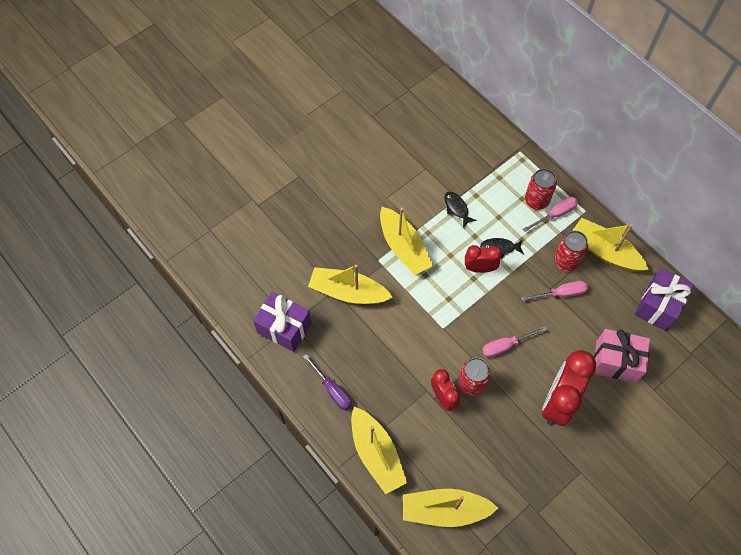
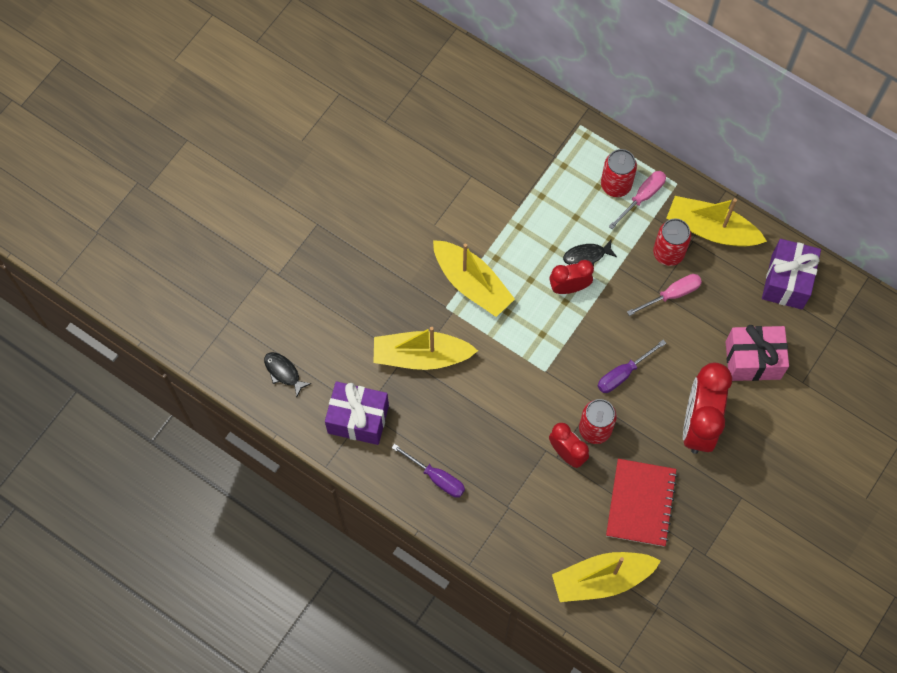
camera: 15 degrees left, 5 degrees up
(376, 454) = (508, 537): yellow boat -> none
(457, 208) = (522, 218): black fish -> black fish (283, 372)
(494, 454) = (641, 503): none -> red notebook
(506, 346) = (623, 374): pink screwdriver -> purple screwdriver

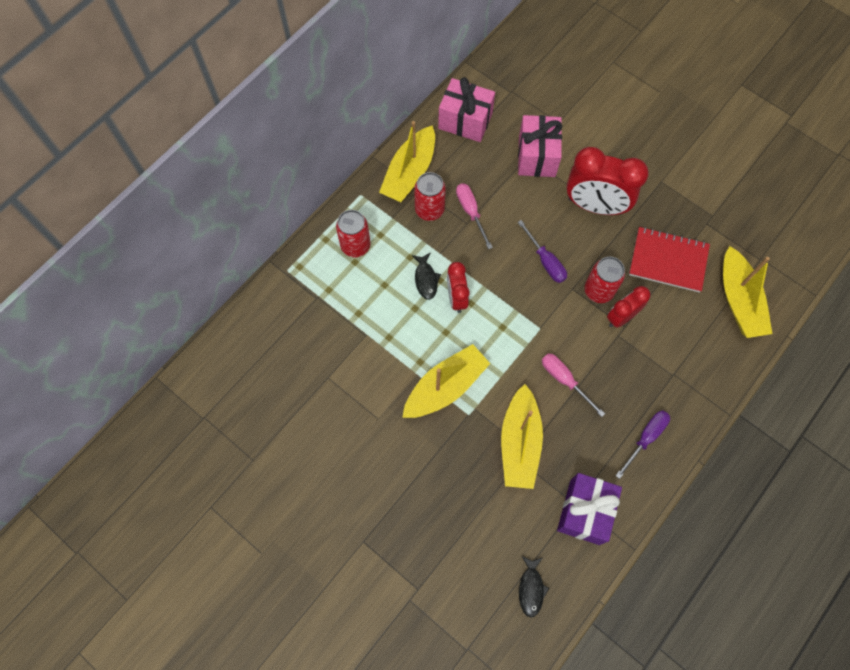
camera: 85 degrees left, 0 degrees up
(283, 372) = (531, 589): black fish -> black fish turned 45 degrees counterclockwise
(642, 197) = (371, 225): pink screwdriver -> pink screwdriver (564, 380)
(787, 281) = (465, 121): purple gift -> pink gift

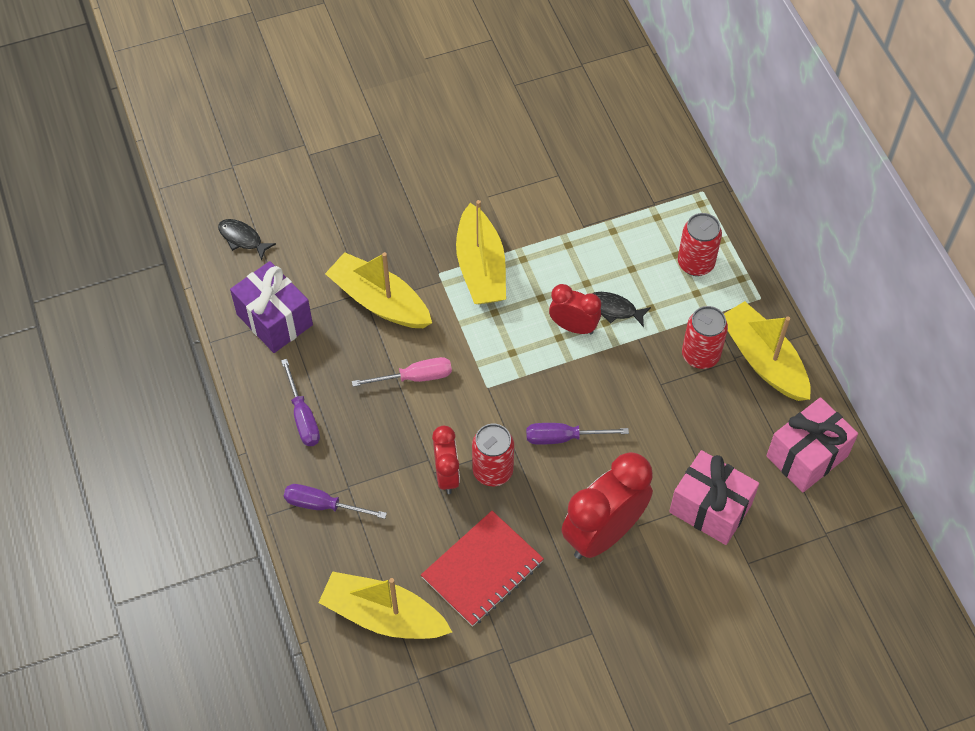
camera: 120 degrees right, 10 degrees down
(470, 212) = (673, 395): pink screwdriver -> none
(697, 382) = (323, 505): none -> purple screwdriver

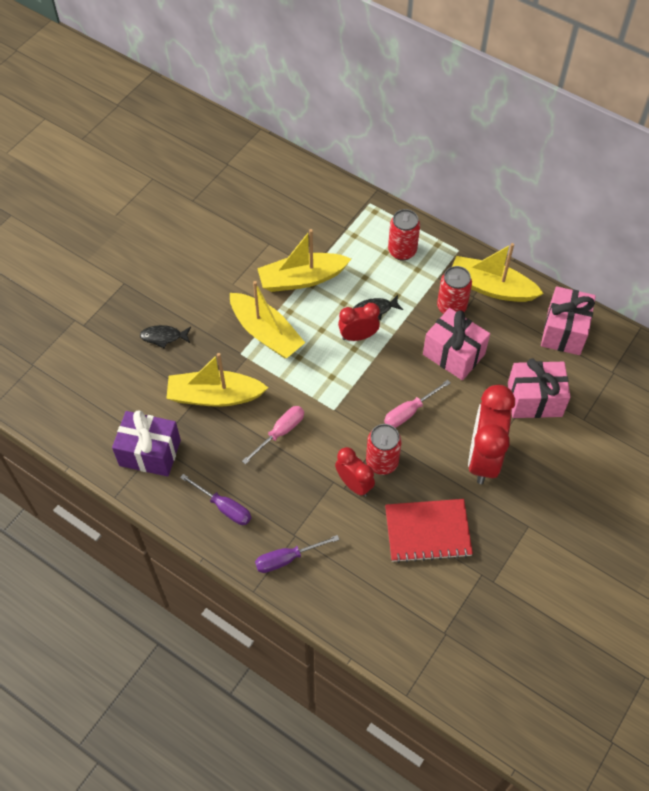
camera: 35 degrees left, 0 degrees up
(242, 238) = (81, 410): black fish -> black fish (163, 337)
(383, 616) = (388, 606): yellow boat -> yellow boat (302, 279)
(482, 570) = (427, 531): red notebook -> red notebook turned 75 degrees clockwise
(563, 438) = (409, 412): purple screwdriver -> pink screwdriver
(661, 407) = (453, 354): none -> pink gift

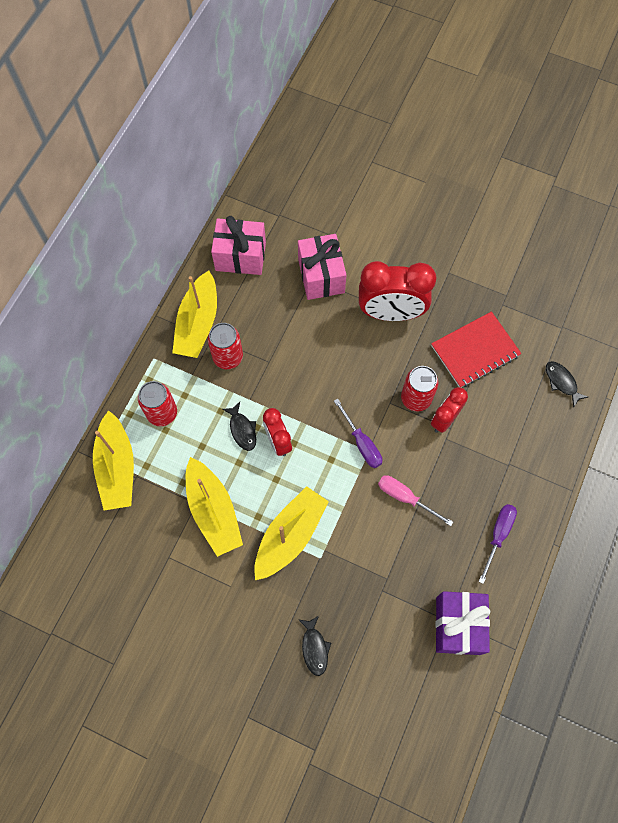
camera: 100 degrees left, 10 degrees up
(215, 396) = (377, 573): yellow boat -> yellow boat (117, 467)
(287, 559) = (533, 466): purple screwdriver -> purple screwdriver (361, 443)
(377, 614) = (561, 382): none -> black fish
(409, 412) = (356, 381): pink screwdriver -> none
(427, 531) = (475, 351): red notebook -> red notebook turned 75 degrees clockwise
(453, 354) = (284, 349): pink gift -> none

